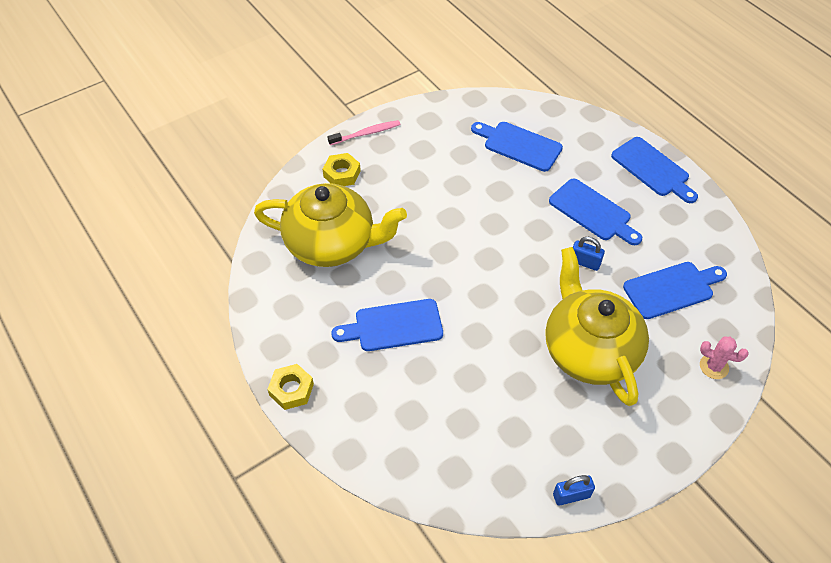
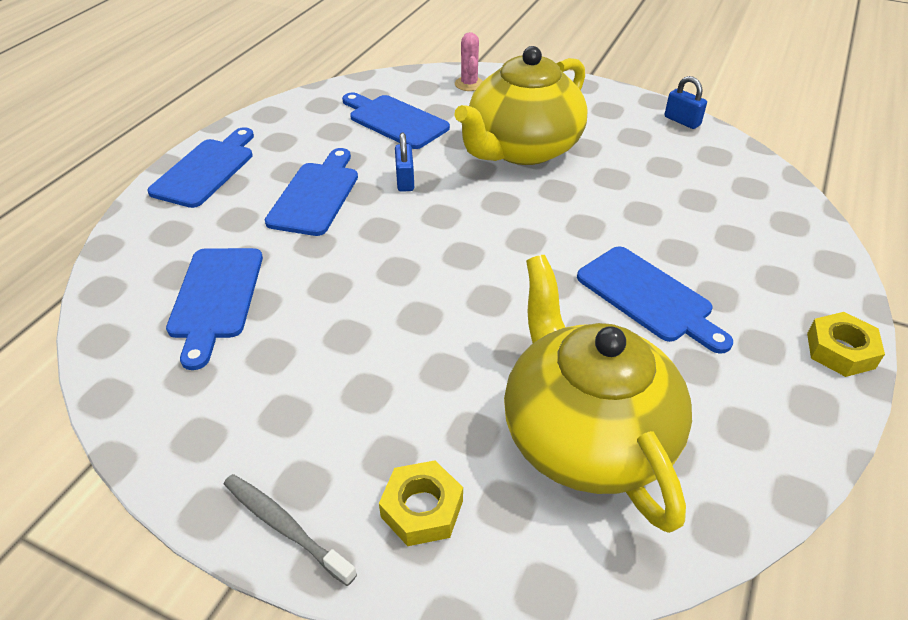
camera: 120 degrees left, 10 degrees down
(366, 133) = (285, 527): pink toothbrush -> grey toothbrush

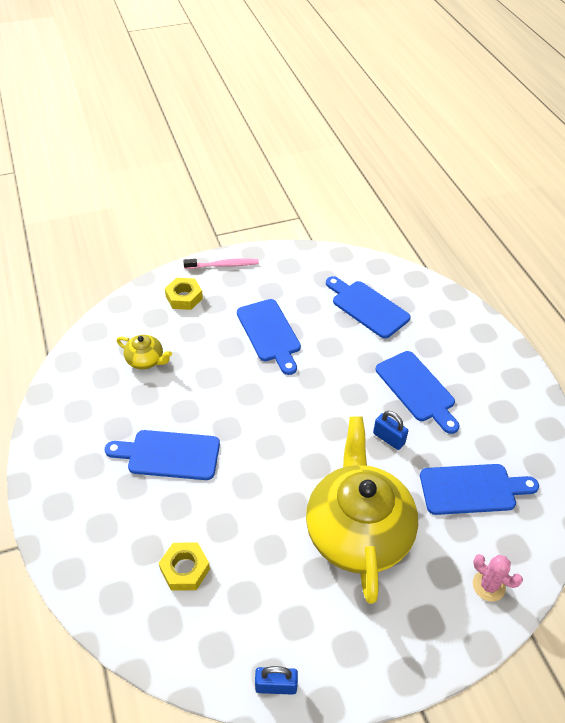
camera: 135 degrees right, 5 degrees up
(206, 170) = (497, 360): blue cutting board -> blue cutting board (270, 333)
(285, 527) = (223, 265): grey toothbrush -> pink toothbrush
(585, 435) = (146, 360): yellow teapot -> yellow teapot, size x0.43
(840, 350) = (43, 492): yellow nut -> yellow nut (185, 569)

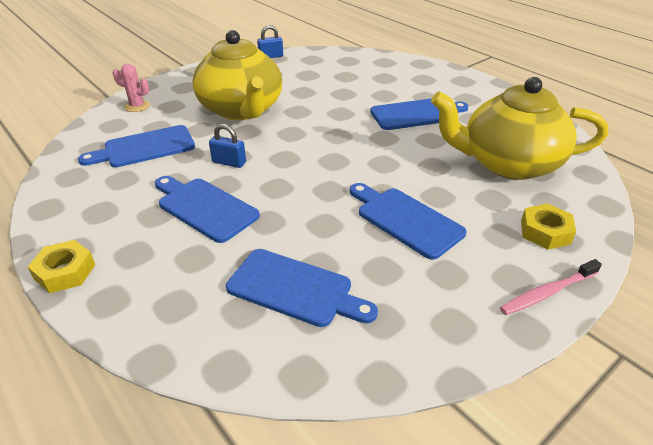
camera: 160 degrees right, 10 degrees down
(146, 360) = (508, 163): yellow teapot -> yellow teapot, size x2.35
(185, 569) = (353, 76): yellow nut -> yellow nut (65, 272)

